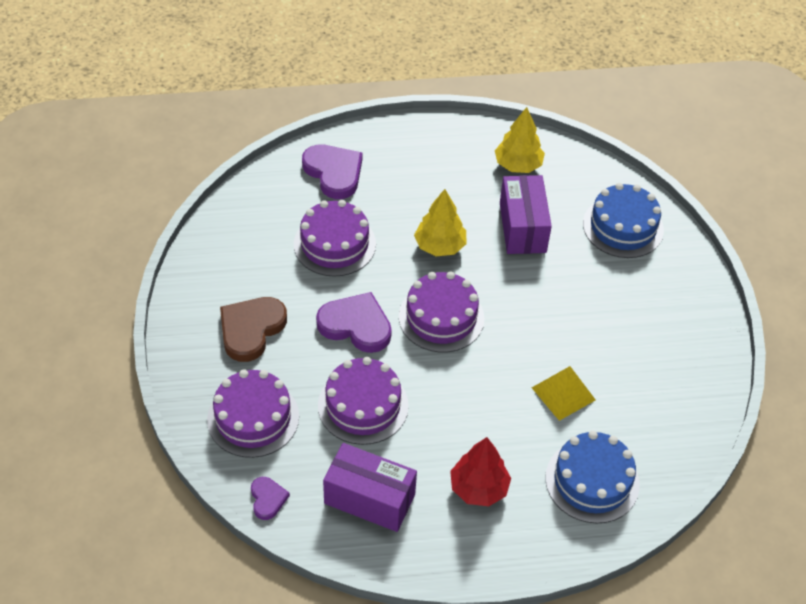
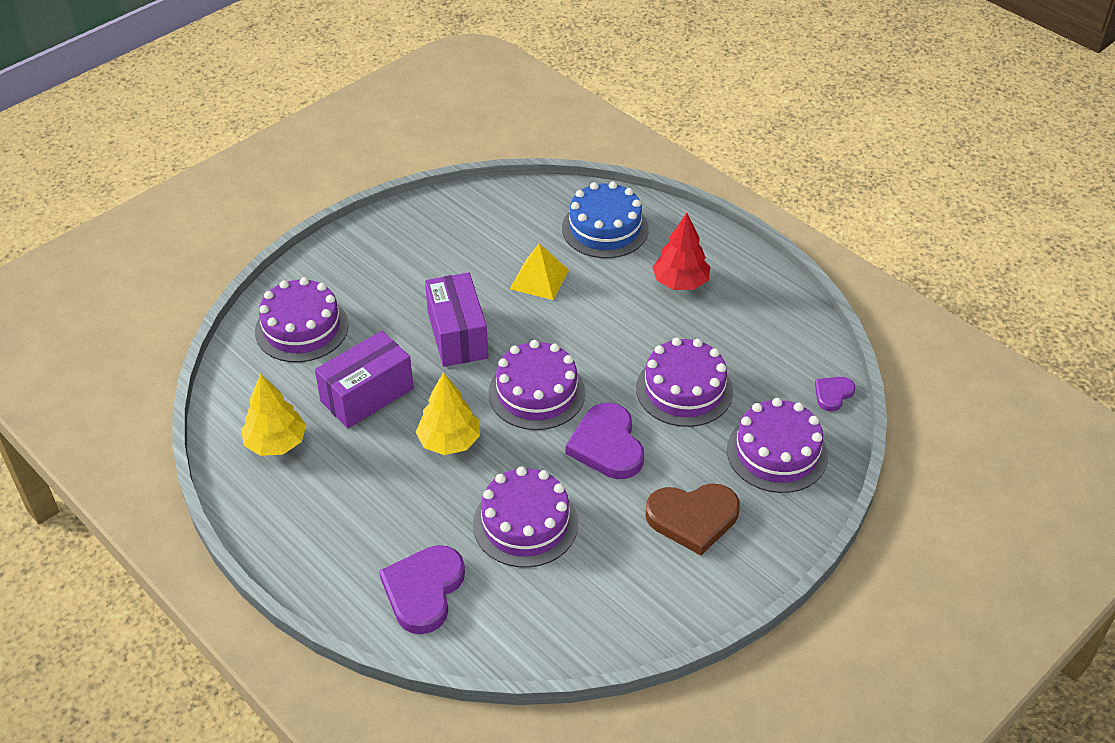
camera: 125 degrees left, 5 degrees down
(369, 499) = (761, 336): purple box -> purple box (457, 335)
(623, 227) = (301, 328): blue cake -> purple cake

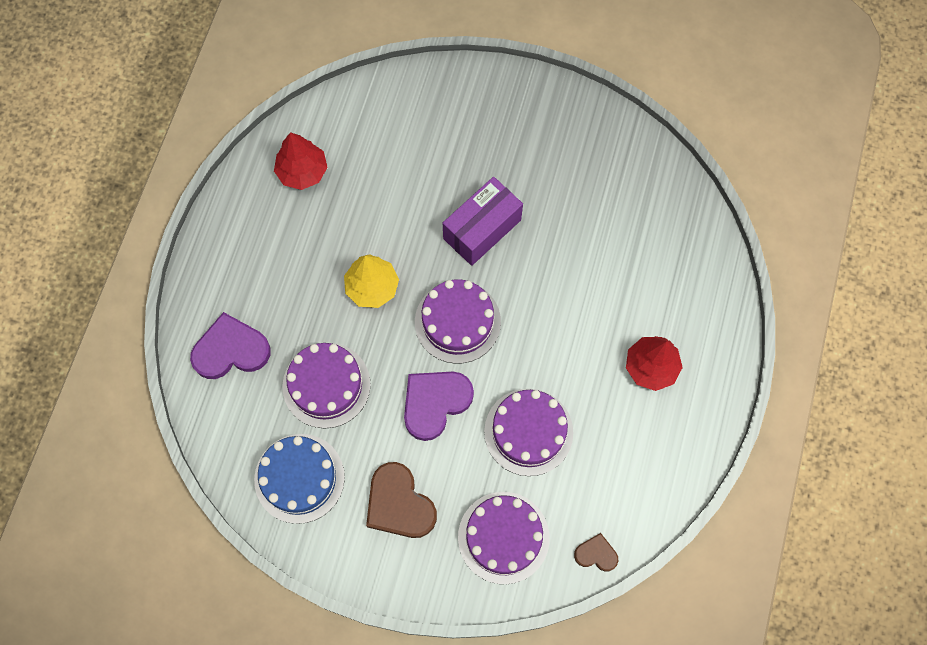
camera: 60 degrees right, 25 degrees up
(276, 443) = (302, 171): yellow tree -> red tree
(301, 328) = (420, 116): purple cake -> none
(367, 395) = (383, 203): purple box -> none
(539, 279) = (583, 254): yellow pyramid -> none
(605, 228) = (677, 272): blue cake -> blue cake (299, 478)
(833, 394) = (596, 554): purple heart -> brown heart

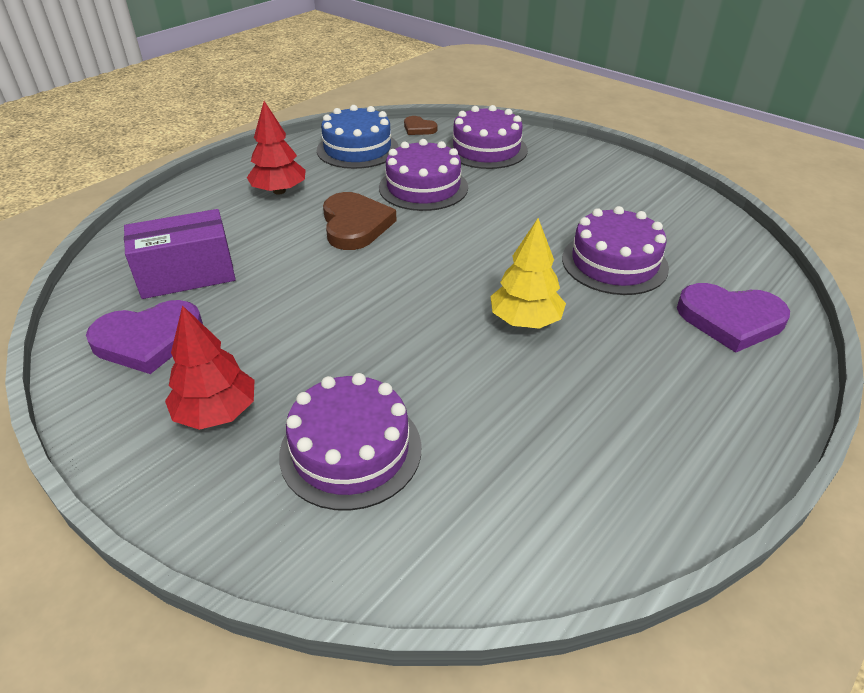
camera: 155 degrees left, 30 degrees down
(299, 478) = (663, 216): blue cake -> blue cake (357, 149)
(302, 171) = (577, 485): red tree -> red tree (216, 413)
(399, 504) = (568, 182): brown heart -> brown heart (355, 225)
(435, 403) = (501, 223): purple heart -> purple heart (148, 340)
(457, 322) = (440, 266): purple cake -> purple cake (351, 450)
(482, 229) = (353, 329): purple box -> purple box (187, 275)

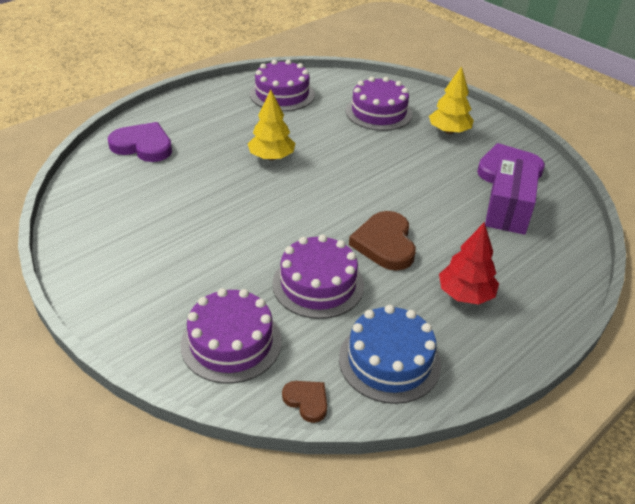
camera: 175 degrees left, 0 degrees up
(187, 275) = (508, 210): purple box -> purple box turned 60 degrees counterclockwise
(216, 413) = (449, 131): red tree -> yellow tree
(614, 263) = (187, 188): purple cake -> purple cake (282, 94)

